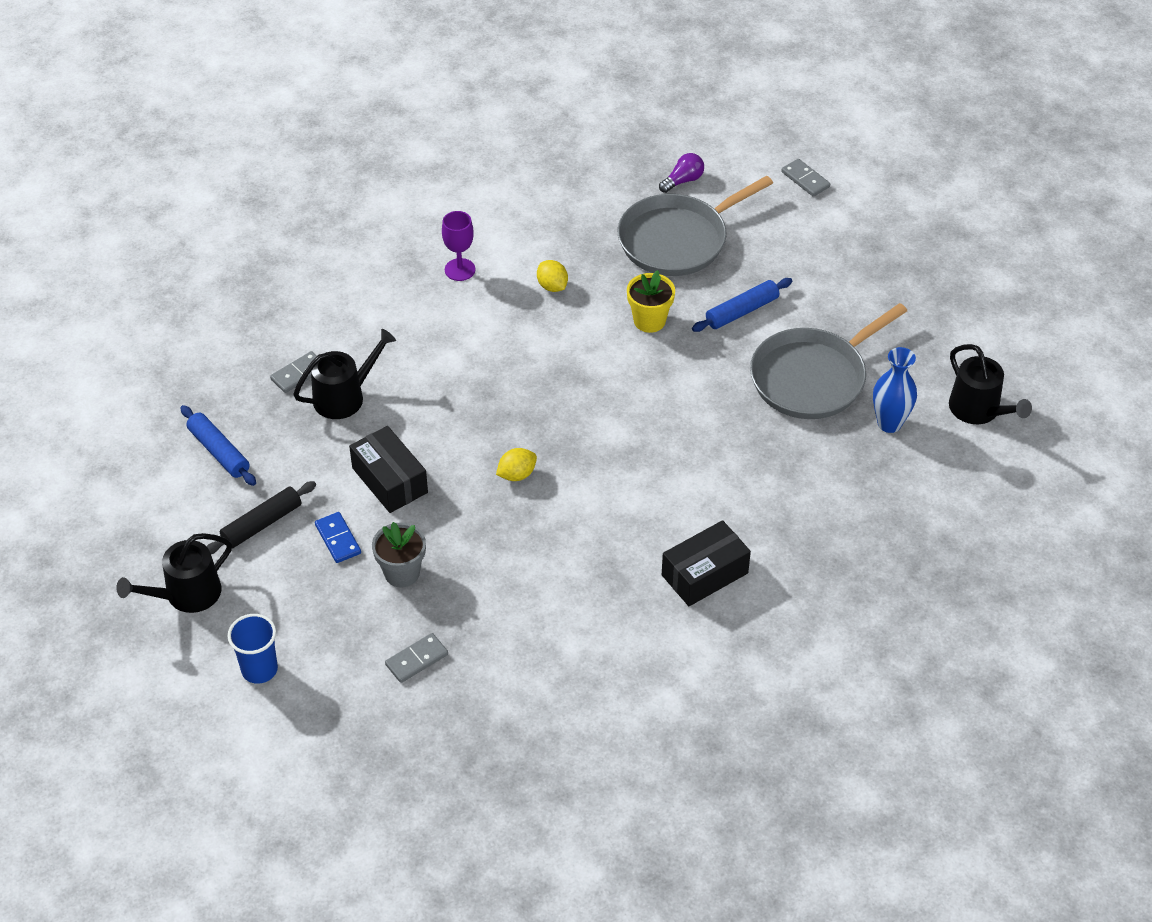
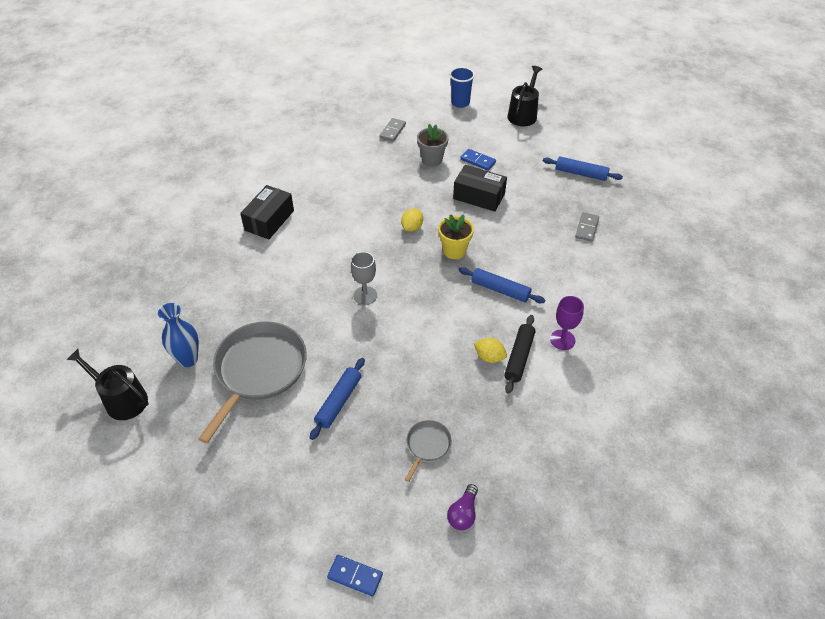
camera: 150 degrees right, 0 degrees up
(262, 524) = (522, 152): black rolling pin -> black rolling pin (519, 357)
(344, 397) = (548, 227): black watering can -> none
(477, 348) = (500, 290): none -> blue rolling pin
(641, 410) = (365, 295): none -> grey goblet
(649, 321) = (401, 362): yellow flower pot -> yellow flower pot (454, 251)
(677, 239) = (427, 445): grey pan -> grey pan, size x0.45
(805, 179) = (355, 576): grey domino -> blue domino

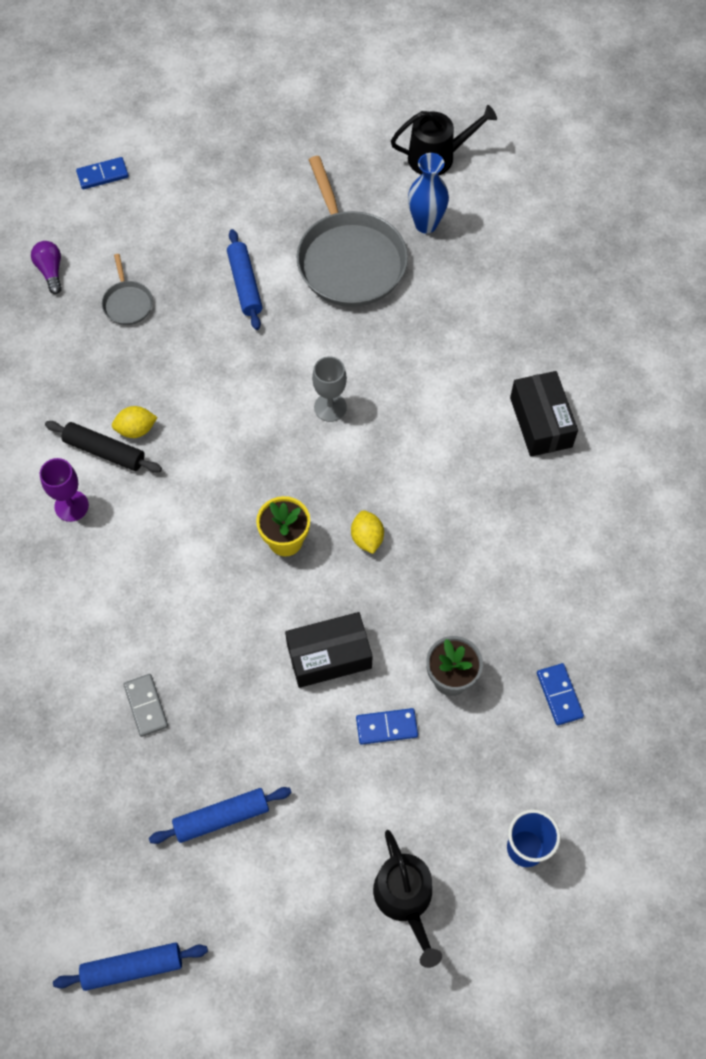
camera: 140 degrees right, 15 degrees up
(392, 131) = (559, 695): grey domino -> blue domino
(500, 290) = (187, 523): blue rolling pin -> blue rolling pin (133, 967)
(519, 357) = (105, 451): black rolling pin -> black rolling pin turned 45 degrees counterclockwise

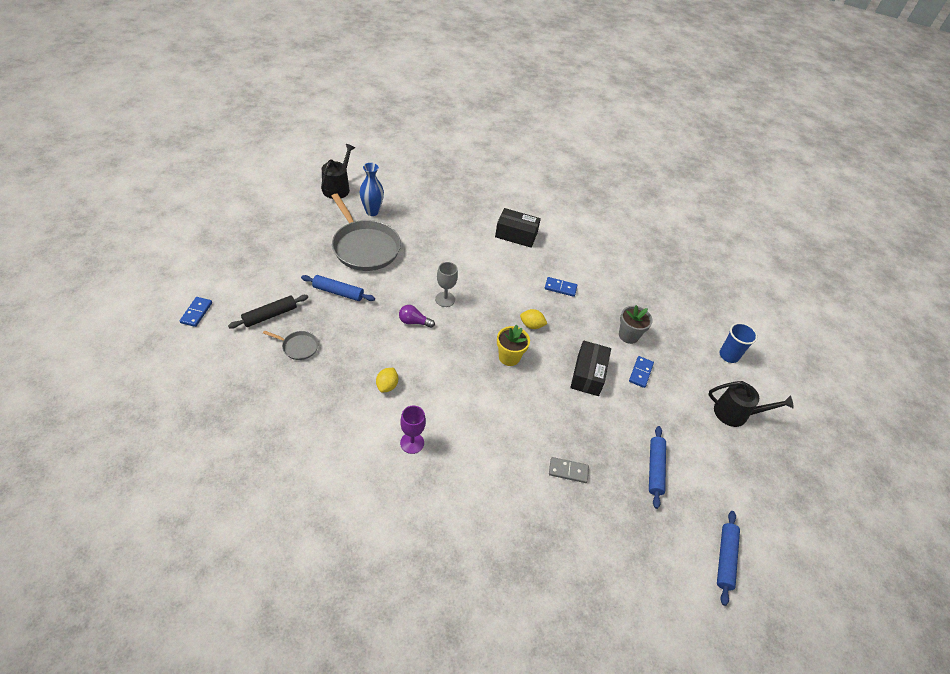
camera: 65 degrees left, 15 degrees down
(51, 271) = (237, 371): purple light bulb -> purple light bulb (414, 322)
(105, 451) = (389, 408): black rolling pin -> black rolling pin (270, 315)
(349, 260) = (364, 247): grey pan -> grey pan turned 45 degrees clockwise
(559, 695) = (659, 303): blue domino -> blue domino (560, 288)

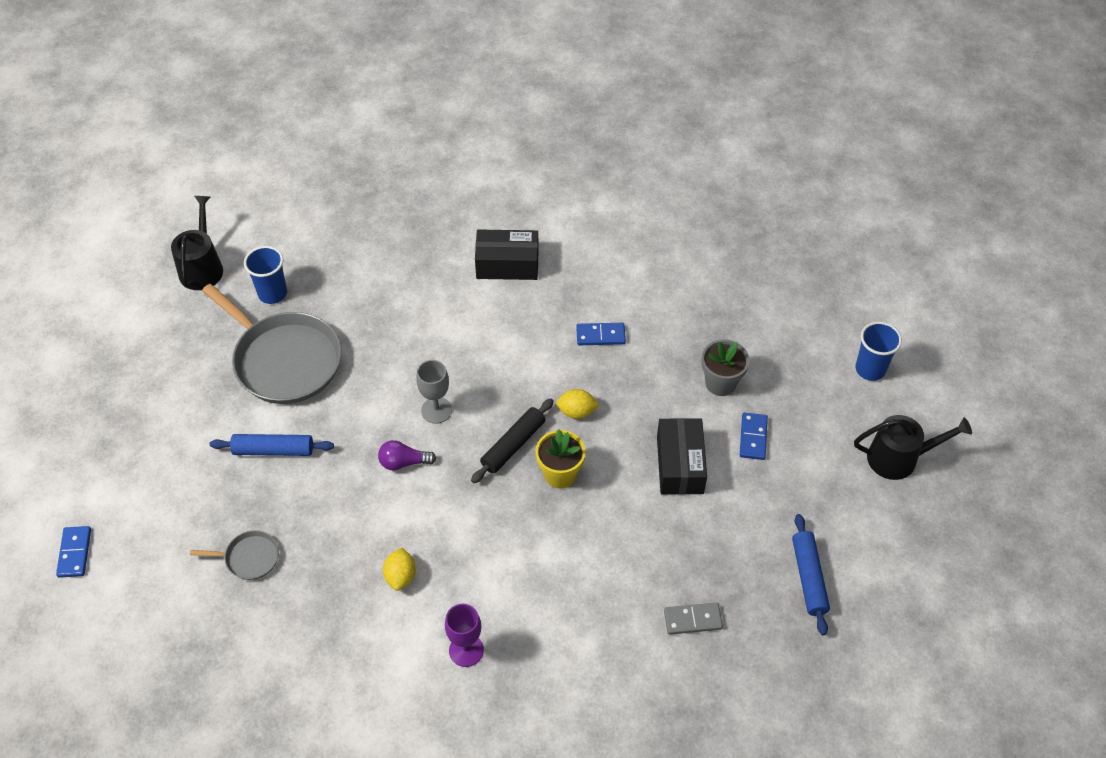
camera: 10 degrees left, 5 degrees up
(270, 315) = (187, 521): black rolling pin -> black rolling pin (513, 445)
(372, 211) = (272, 293): blue vase -> blue cup
(725, 558) = (929, 673): blue rolling pin -> none

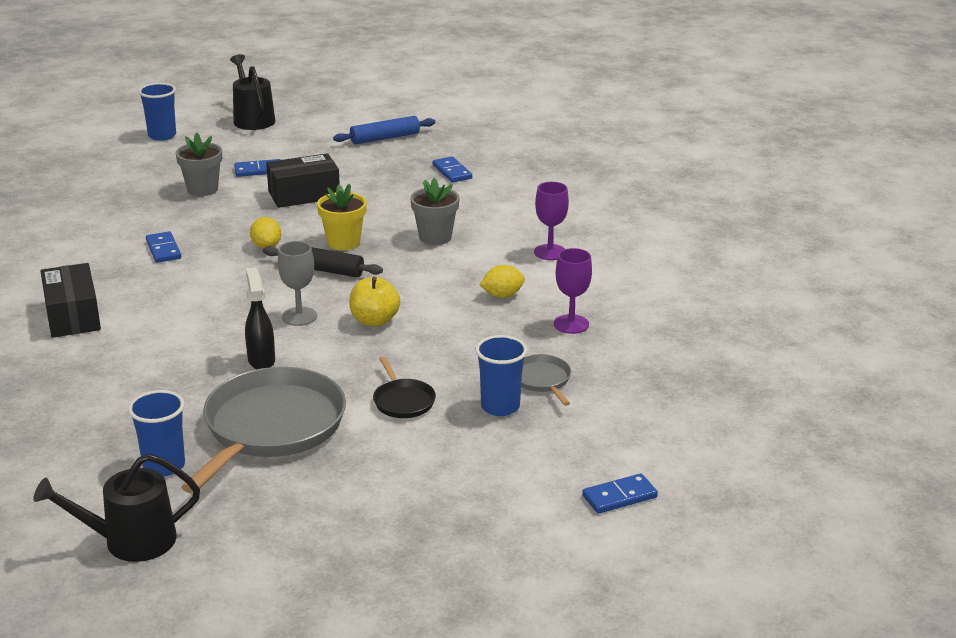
camera: 110 degrees left, 25 degrees down
(229, 514) = (500, 407): none -> blue cup
(273, 450) = (403, 401): blue rolling pin -> black pan
(323, 615) = (571, 324): none -> purple goblet
(380, 371) = (261, 360): none -> black spray bottle
(404, 462) = (374, 321): purple light bulb -> yellow apple
(540, 555) = (435, 237): none -> grey flower pot
(692, 619) = (452, 172): grey domino -> blue domino

